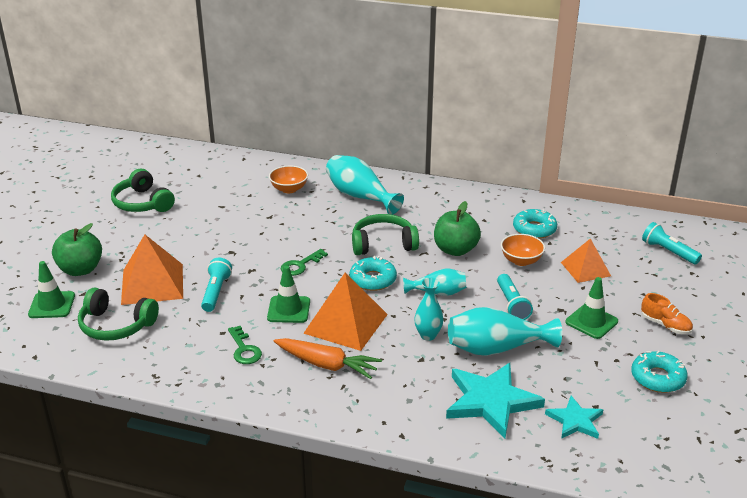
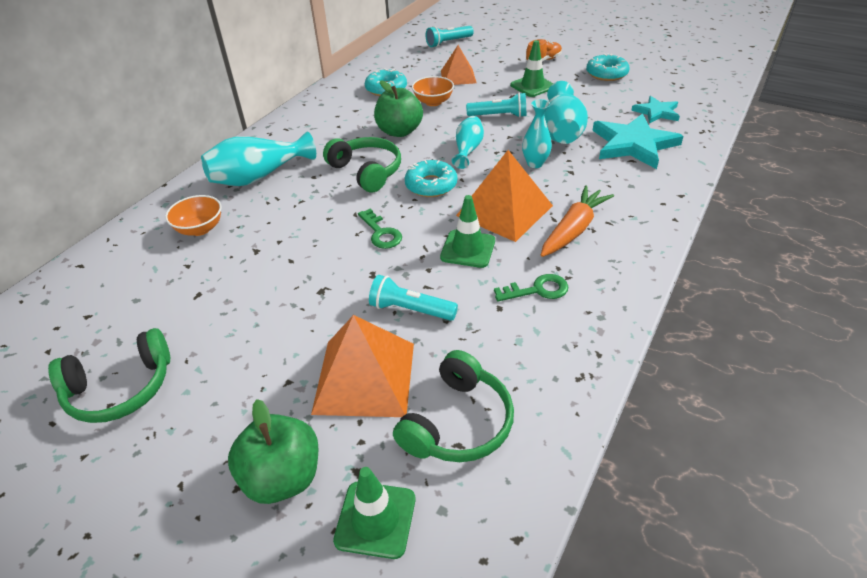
camera: 75 degrees left, 10 degrees up
(383, 244) = (366, 171): green headphones -> green headphones turned 135 degrees clockwise

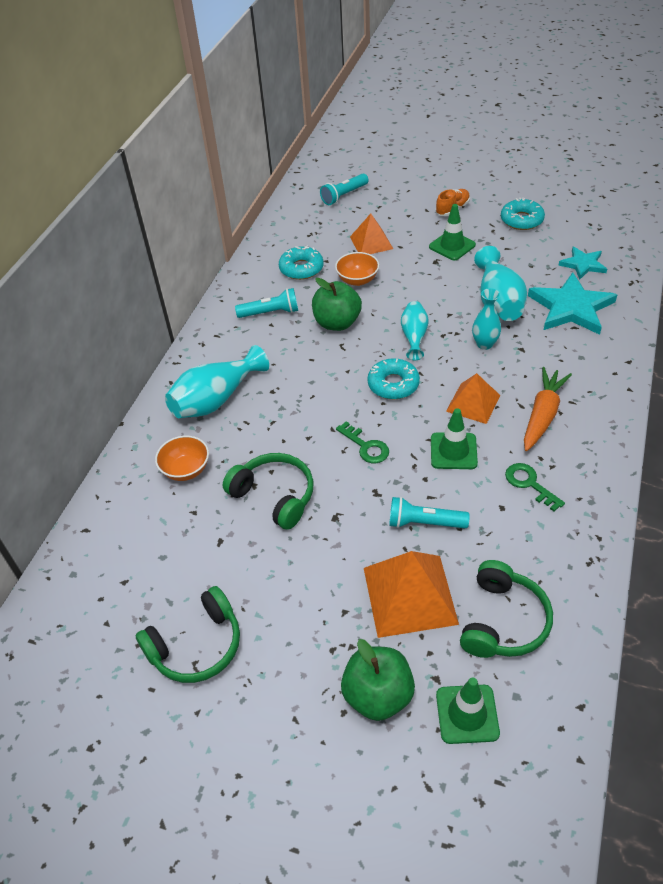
camera: 10 degrees left, 5 degrees up
(366, 171) = (323, 377): green headphones -> green headphones (274, 496)
(499, 116) = (430, 289): turquoise flashlight -> turquoise flashlight (270, 313)
(504, 210) = (473, 403): orange pyramid -> orange pyramid, size x0.63
(537, 290) = (529, 484): green key -> green key turned 105 degrees counterclockwise

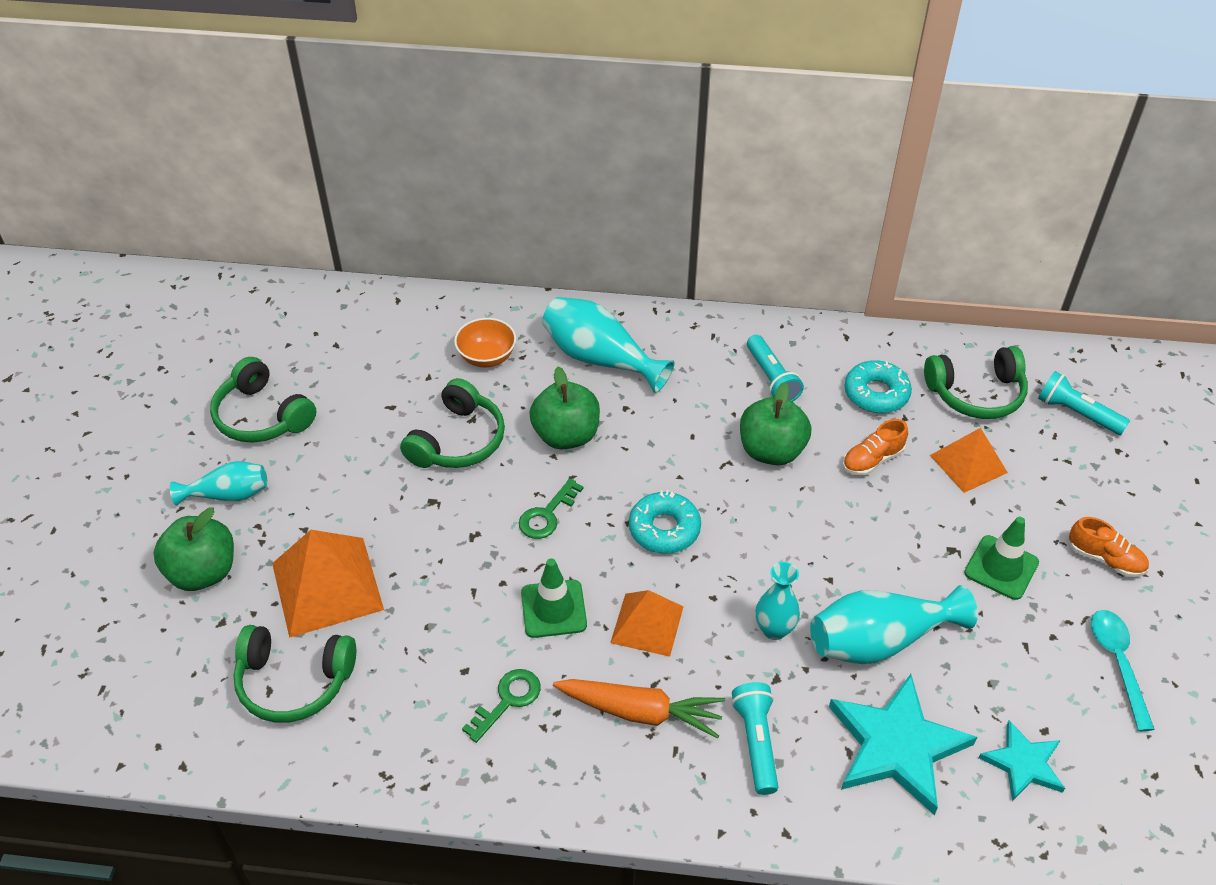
camera: 75 degrees right, 0 degrees up
(290, 428) = (566, 436): none -> green apple
(315, 228) = (976, 393): none -> green headphones
(357, 280) = (872, 460): orange bowl -> orange shoe
(414, 336) = (767, 542): turquoise vase -> turquoise vase (228, 495)
(424, 523) = (432, 589): turquoise flashlight -> turquoise flashlight (756, 742)
(467, 714) = (178, 654): green traffic cone -> none
(521, 220) = (1117, 663): turquoise donut -> turquoise spoon

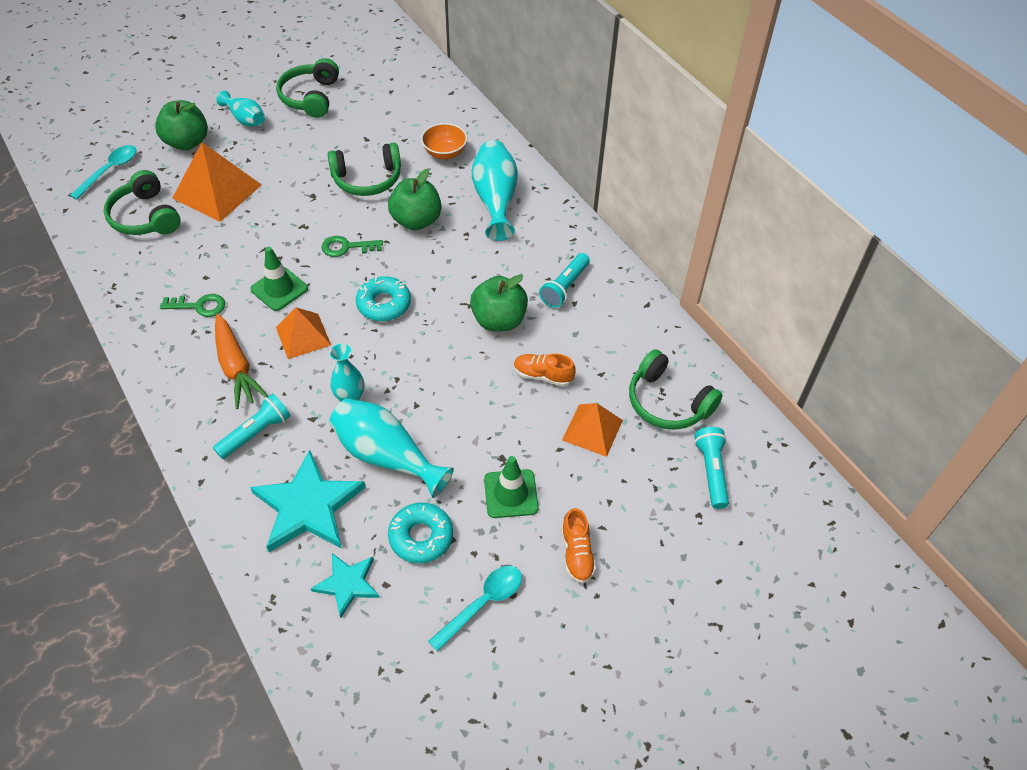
camera: 50 degrees right, 5 degrees up
(163, 680) = (110, 171): none -> turquoise spoon
(876, 394) = (608, 347): turquoise donut -> turquoise donut (421, 537)

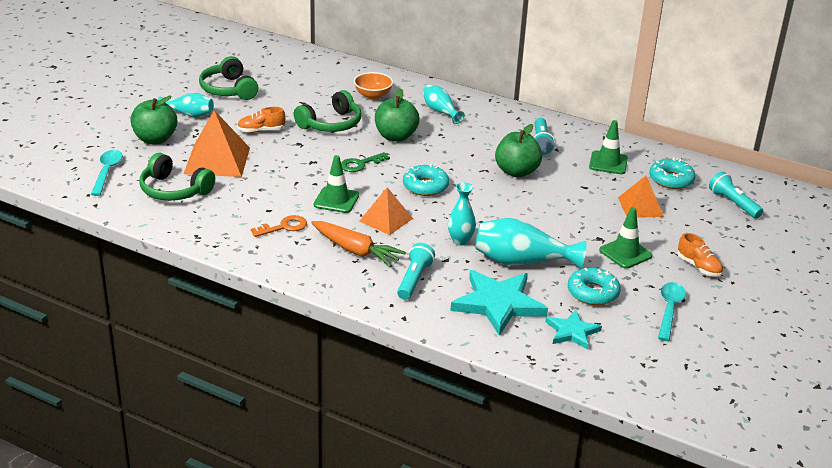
camera: 30 degrees left, 20 degrees down
(199, 306) = (284, 227): green key -> orange key
(495, 200) = (440, 111): turquoise vase -> turquoise vase, size x0.61
(543, 375) = (578, 190): orange shoe -> orange shoe (261, 130)
(615, 347) = (608, 163): none -> green traffic cone
(668, 402) = (671, 179): green headphones -> turquoise donut

